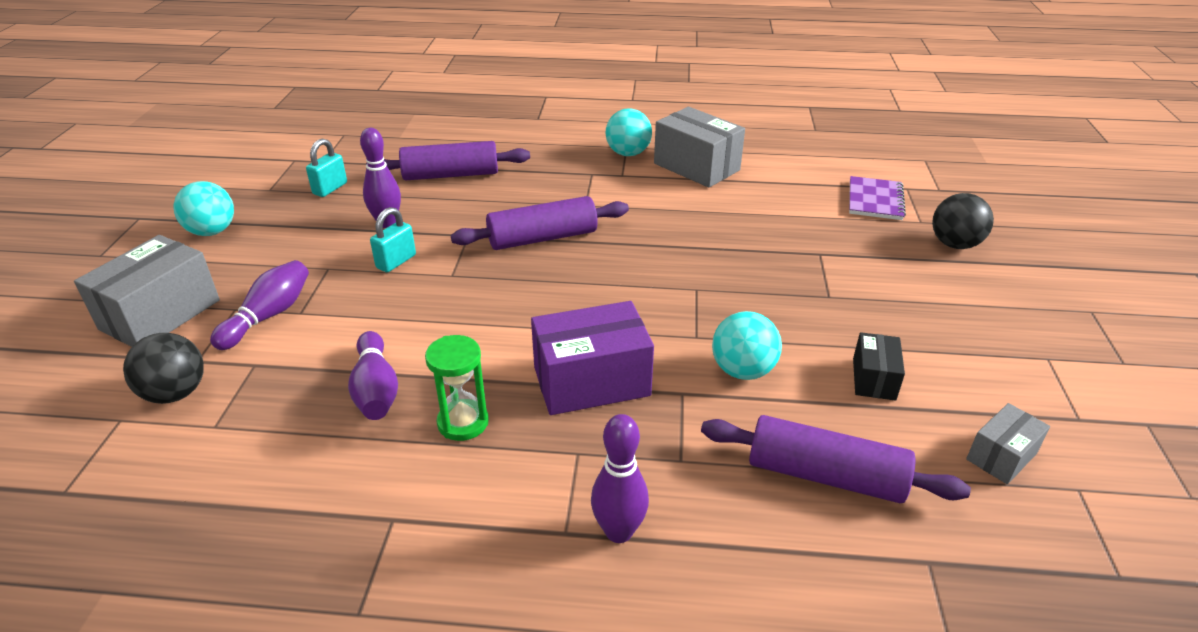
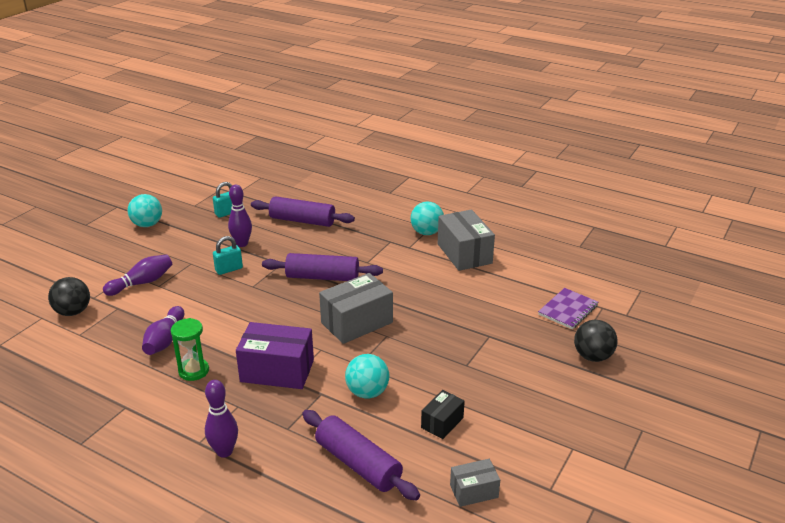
camera: 25 degrees right, 5 degrees down
(160, 315) = (92, 267): grey box -> grey box (357, 323)

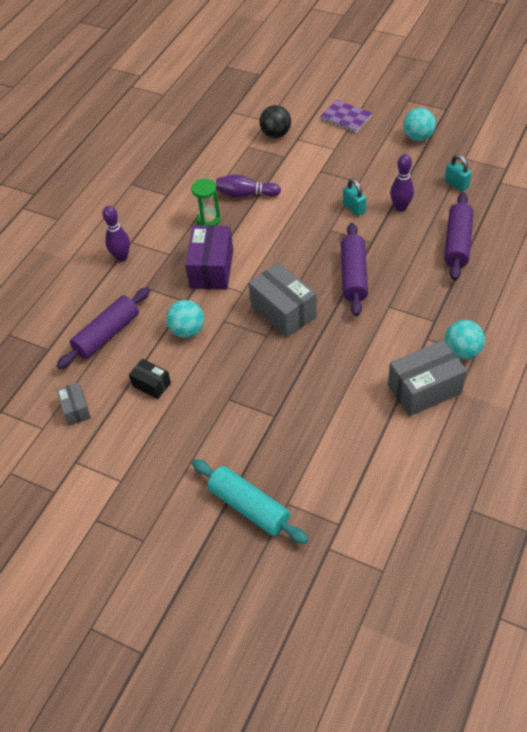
camera: 90 degrees right, 20 degrees up
(142, 283) = (322, 160): purple bowling pin -> none
(568, 310) = (328, 489): purple notebook -> purple notebook (346, 117)
(592, 356) = (249, 507): black ball -> turquoise rolling pin

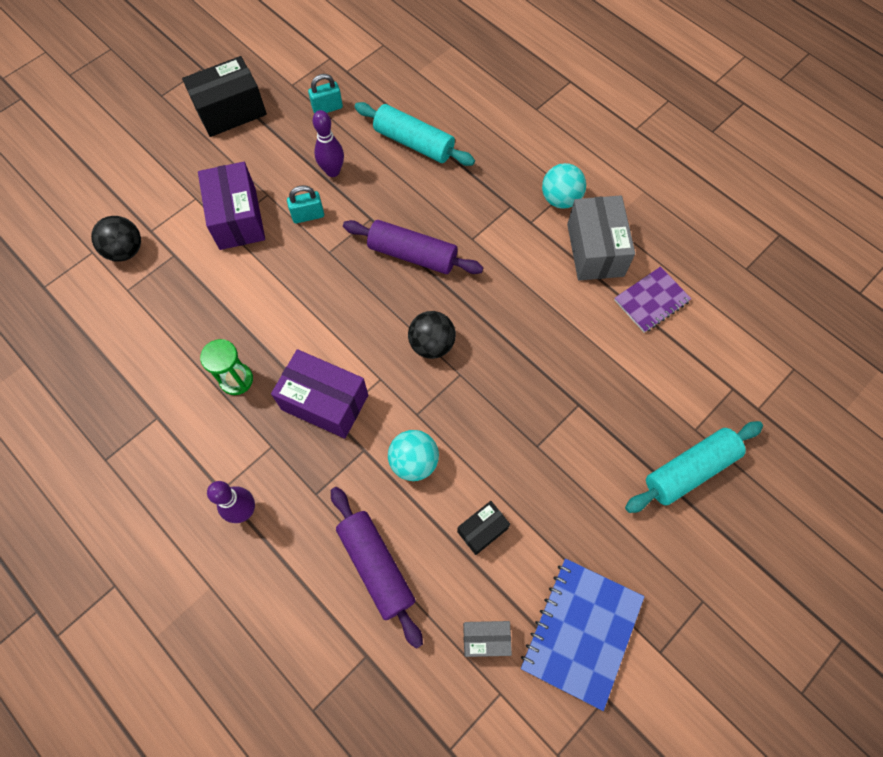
camera: 75 degrees left, 15 degrees up
(96, 464) = (581, 631): none -> blue notebook
(245, 194) = (215, 321): purple bowling pin -> none
(283, 311) = (432, 344): grey box -> black ball
(330, 174) = (237, 218): none -> purple box
(346, 117) = (148, 166): purple notebook -> purple notebook (651, 301)
(418, 137) = (231, 111): turquoise ball -> black box
(457, 243) = (414, 143): purple rolling pin -> turquoise rolling pin

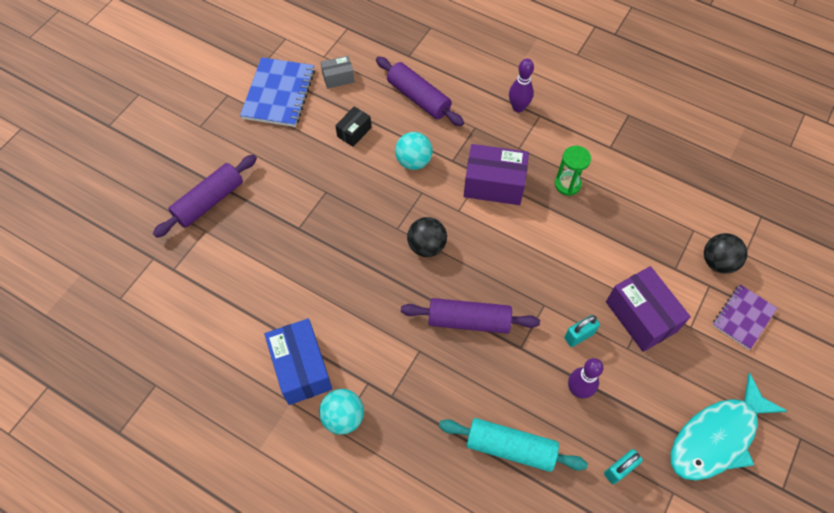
camera: 165 degrees right, 5 degrees down
(231, 111) = (717, 437): black box -> turquoise fish
(595, 250) = (301, 368): grey box -> blue box
(651, 301) = (245, 330): purple notebook -> purple notebook (743, 317)
(689, 470) = (209, 201): turquoise rolling pin -> purple rolling pin

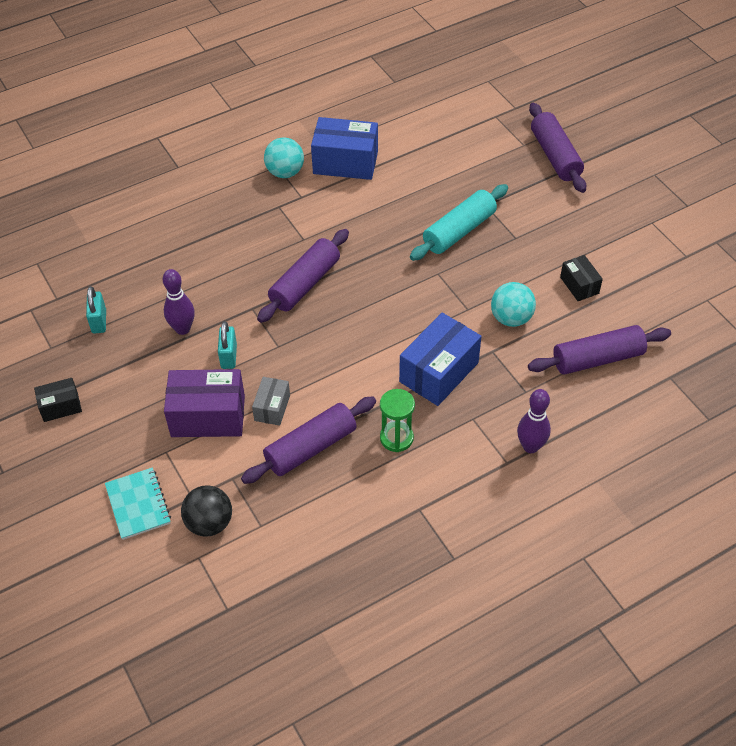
camera: 120 degrees right, 10 degrees down
(279, 94) = (667, 244): blue notebook -> none
(338, 78) = (666, 300): grey box -> grey box (272, 408)
(426, 246) = (403, 286): black ball -> none
(494, 184) = (439, 372): purple box -> blue box
(510, 448) = (176, 260): turquoise rolling pin -> turquoise rolling pin (459, 231)
(614, 232) = (310, 447): none -> purple rolling pin
(717, 437) = (60, 406): turquoise fish -> black box
(743, 317) = (138, 504): purple notebook -> turquoise notebook

